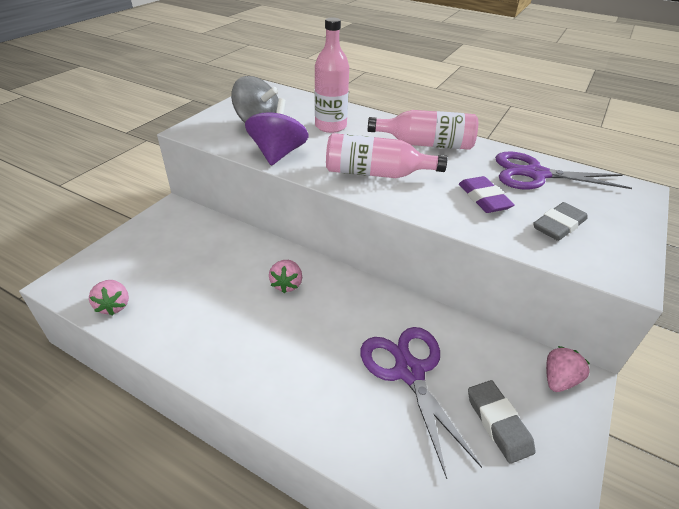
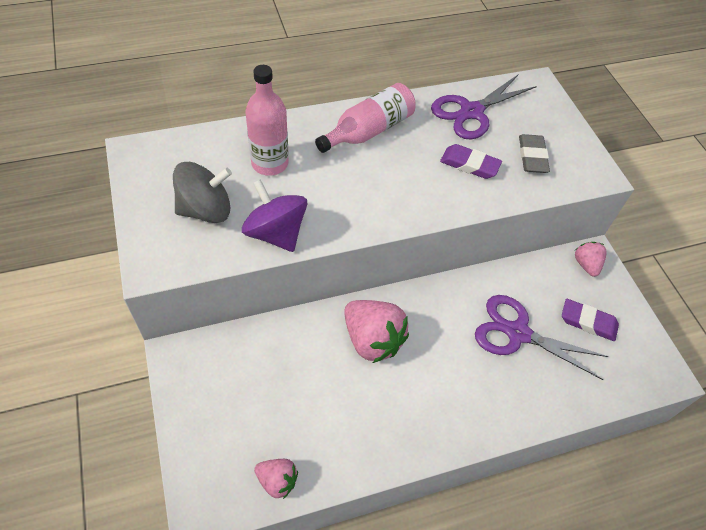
camera: 50 degrees left, 15 degrees up
(287, 284) = (372, 340): pink strawberry -> pink strawberry, size x1.82
(376, 173) = (376, 194): pink bottle -> none
(498, 423) = (588, 322): grey eraser -> purple eraser

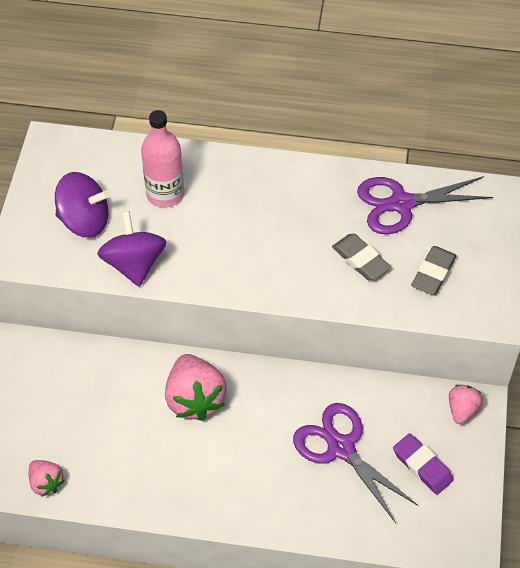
camera: 30 degrees right, 0 degrees up
(206, 210) = (84, 221): grey spinning top -> purple spinning top
(368, 131) = (280, 191): pink bottle -> none
(469, 164) = (360, 260): purple eraser -> grey eraser

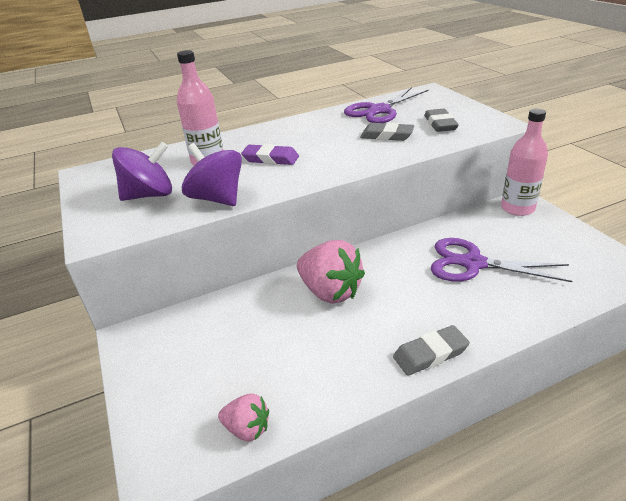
camera: 30 degrees left, 20 degrees down
(215, 509) = (430, 354): none -> grey eraser
(422, 466) = (537, 245): purple eraser -> purple eraser (270, 159)
(462, 410) = (517, 208): pink strawberry -> pink bottle

